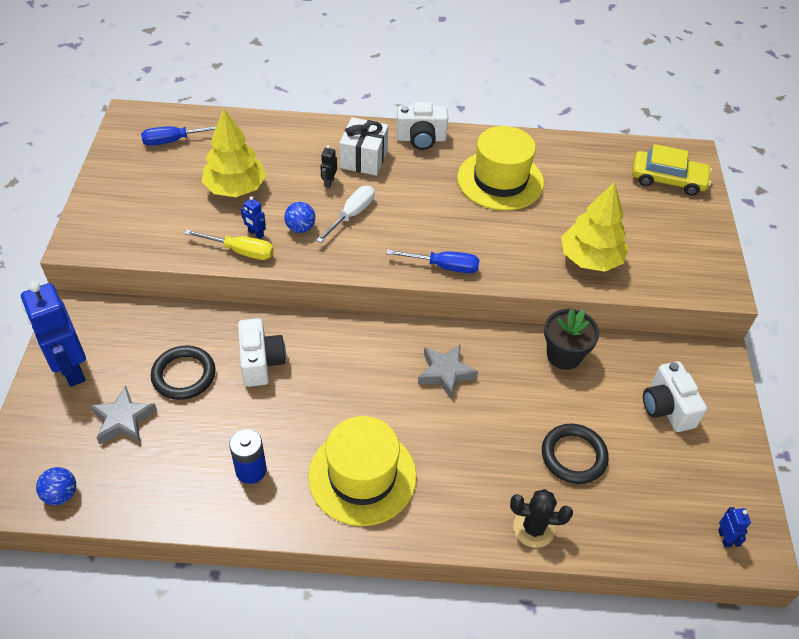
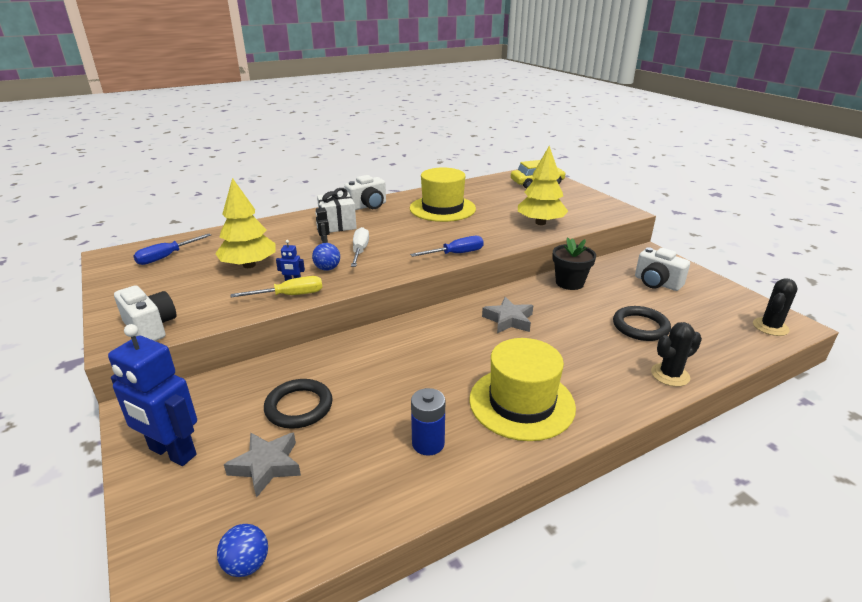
camera: 30 degrees left, 20 degrees down
(261, 362) = (362, 370): white camera -> white camera (150, 327)
(724, 538) = (770, 327): blue robot -> black cactus

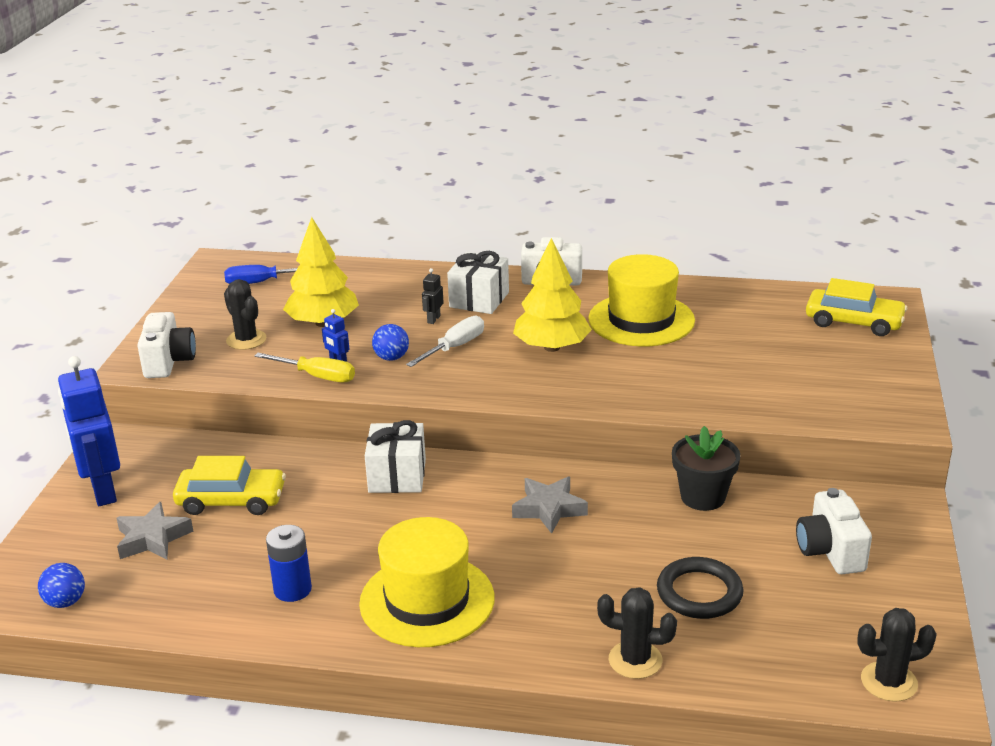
camera: 40 degrees right, 0 degrees up
(202, 292) = (246, 340): none -> black cactus
(299, 407) = (231, 500): black ring -> yellow car
(396, 340) = (397, 476): none -> white gift
(456, 254) = (557, 394): blue screwdriver -> none
(540, 223) = (741, 391): yellow tree -> yellow tree (552, 347)

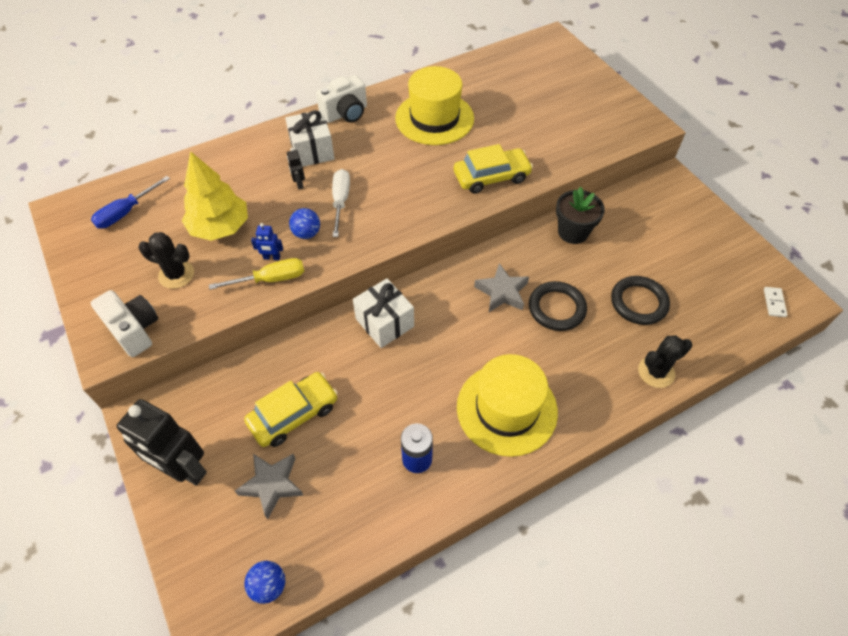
camera: 40 degrees left, 25 degrees up
(103, 491) = (184, 469): blue robot -> black robot
(552, 347) = (404, 169): yellow tree -> none
(592, 550) = (556, 308): none -> black ring
(830, 551) = (668, 232): white camera -> none
(854, 322) = (551, 63): yellow car -> yellow car (491, 177)
(889, 682) = (774, 303): black cactus -> white domino

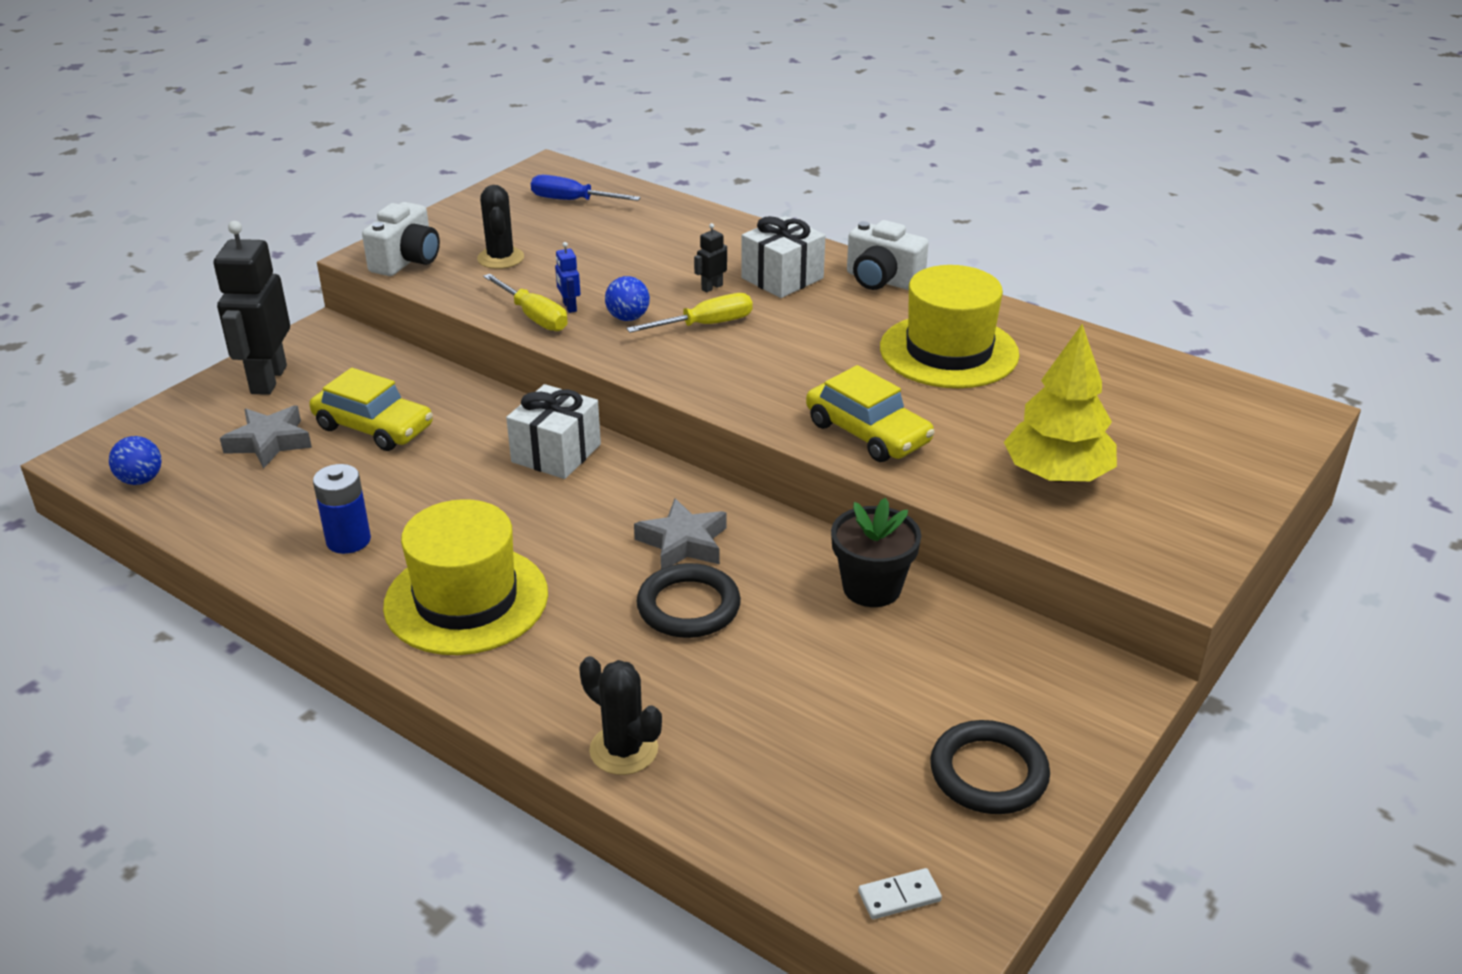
camera: 65 degrees right, 20 degrees down
(220, 227) = (593, 260): yellow tree -> yellow tree (1057, 475)
(340, 201) = (705, 325): white screwdriver -> yellow screwdriver
(638, 302) = (766, 699): black ring -> black ring (988, 773)

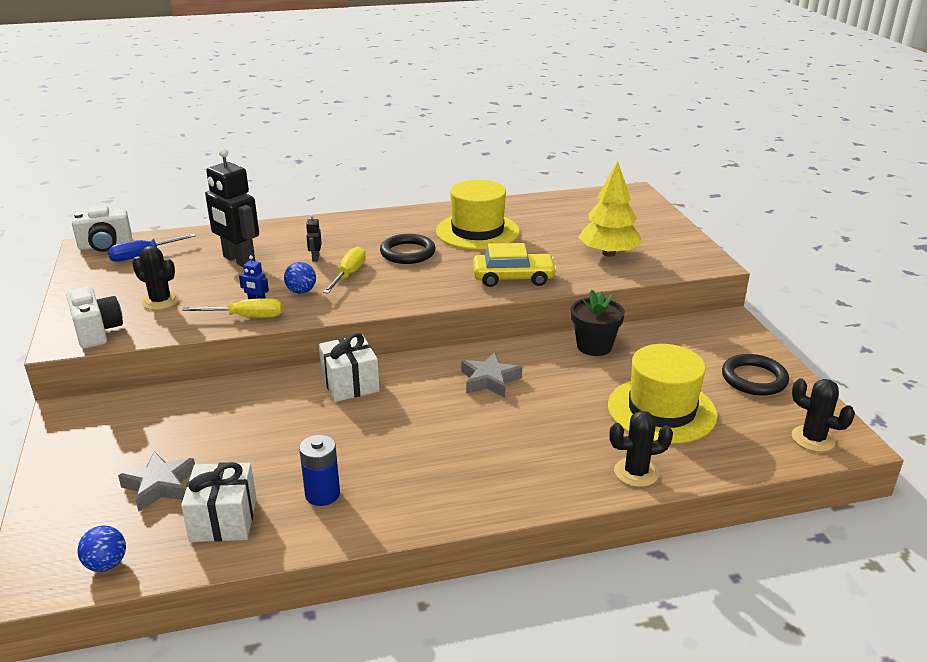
camera: 50 degrees left, 5 degrees down
(268, 380) = (82, 458): black robot -> black robot (238, 260)
(373, 427) = (215, 436): yellow car -> none
(466, 600) = (444, 472): yellow hat -> yellow hat (661, 410)
(688, 606) = (544, 402): black ring -> black ring (407, 253)
(782, 278) = (342, 238): white gift -> white gift (223, 519)
(882, 280) = (390, 218): white camera -> white camera (105, 245)
(899, 896) = (813, 439): white domino -> black cactus

